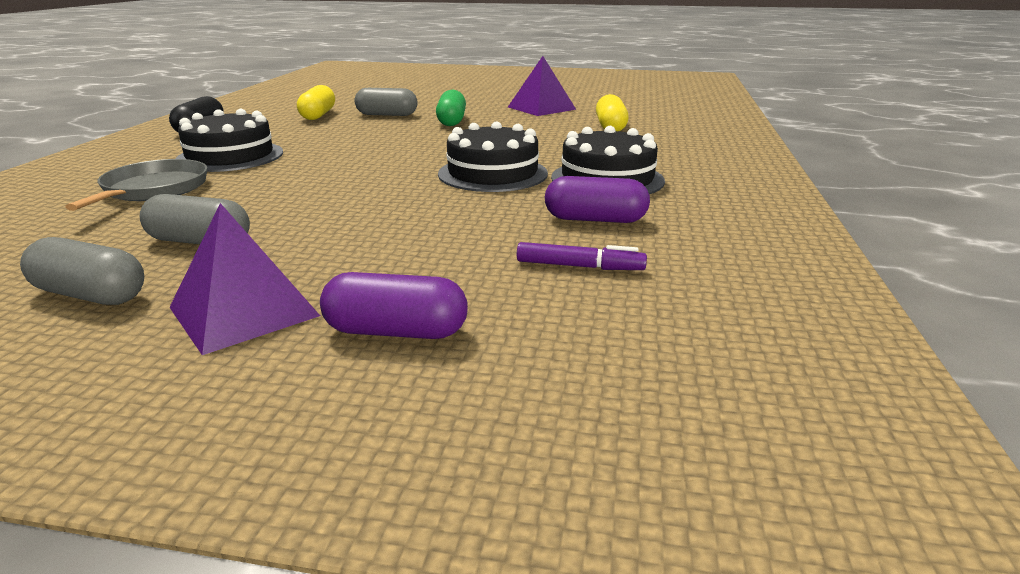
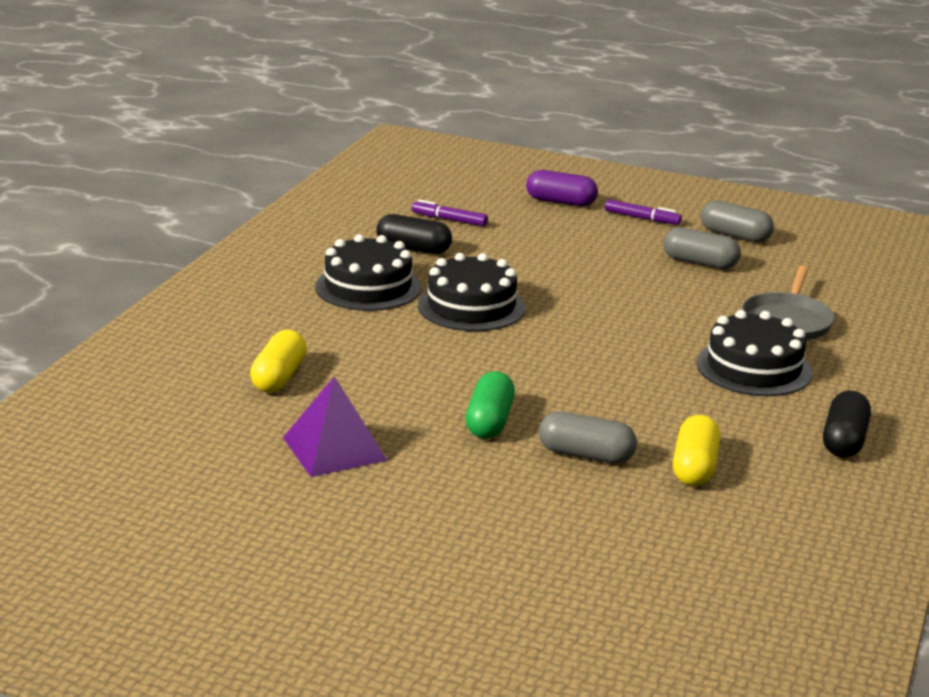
camera: 170 degrees left, 0 degrees up
(244, 311) = (642, 218): purple pyramid -> purple marker
(595, 219) = (413, 249): purple capsule -> black capsule

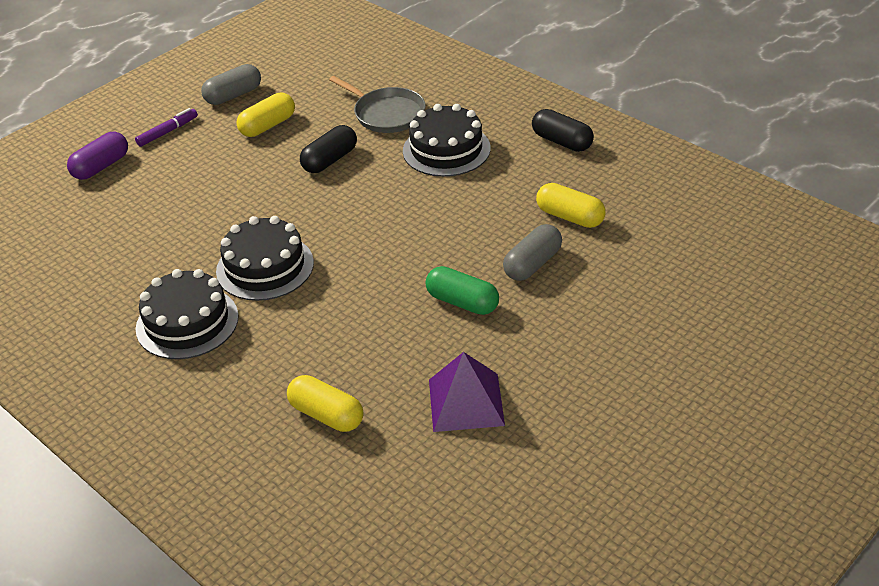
camera: 65 degrees left, 15 degrees up
(413, 249) = (129, 277): black capsule -> black capsule (330, 160)
(449, 220) = (85, 241): purple marker -> none
(700, 263) = (268, 126): grey capsule -> yellow capsule

